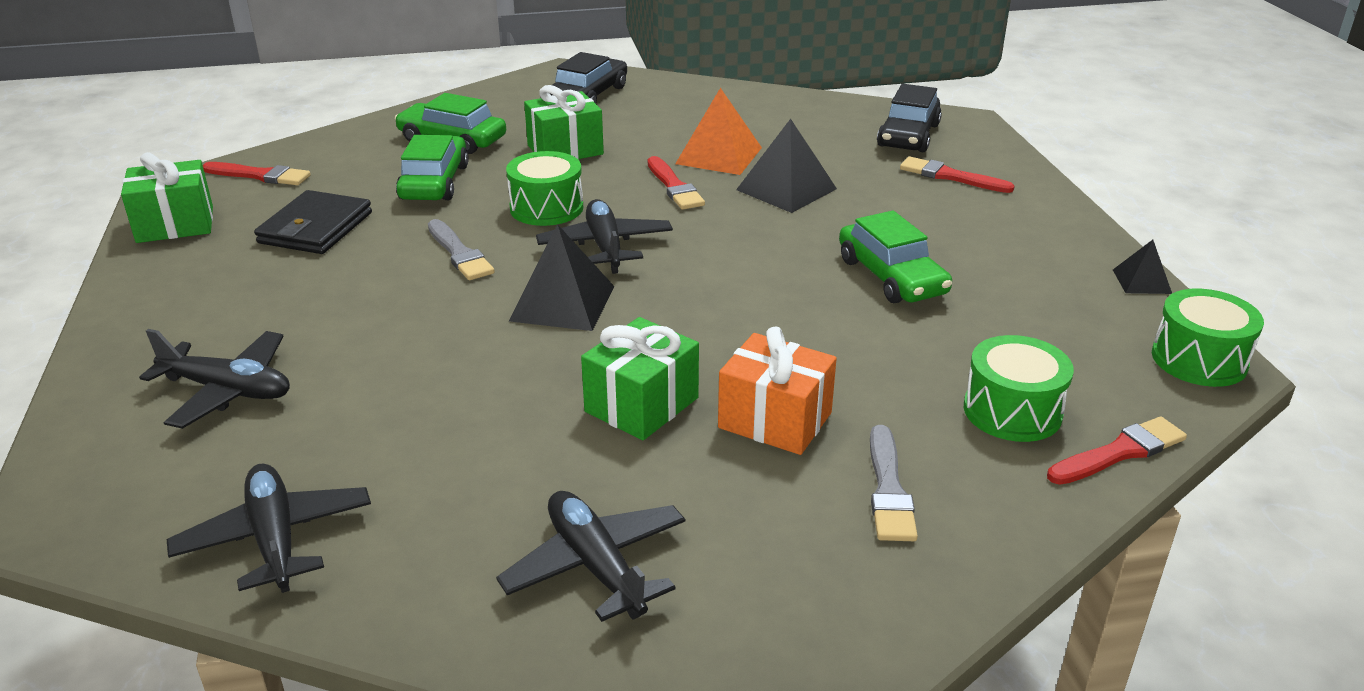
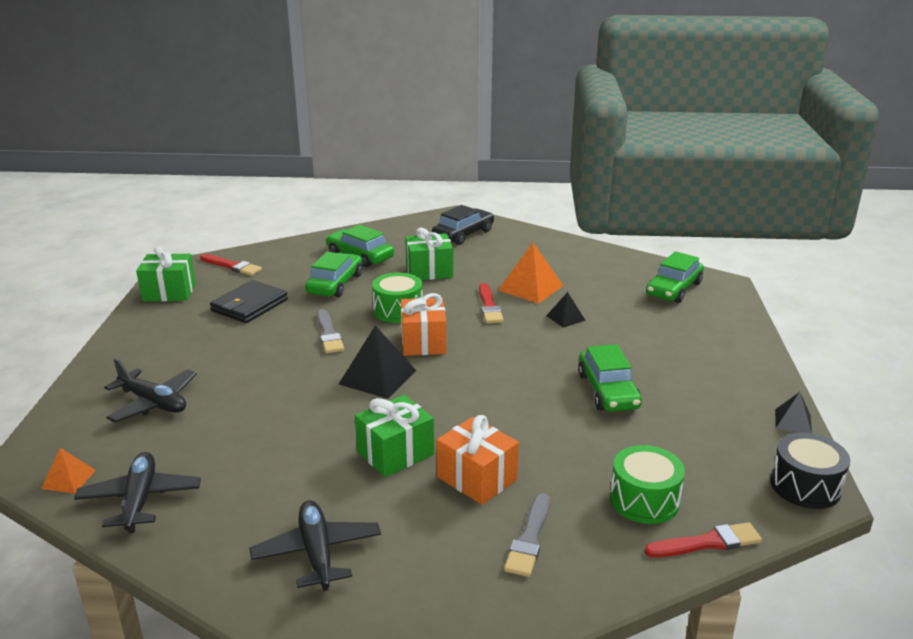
camera: 15 degrees right, 5 degrees down
(137, 528) = (68, 479): none -> orange pyramid
(605, 246) = (423, 342): black plane -> orange gift
(786, 189) = (565, 318): black pyramid -> black pyramid, size x0.56
(908, 135) = (673, 289): black car -> green car
(950, 176) = (689, 323): red brush -> none
(1199, 360) = (805, 486): green drum -> black drum

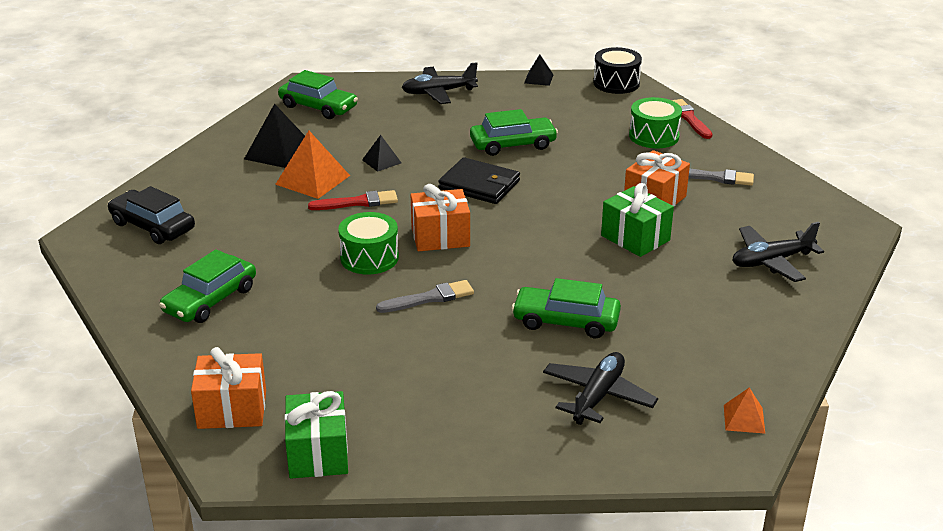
camera: 95 degrees left, 5 degrees up
(140, 499) = (752, 364): black plane -> black plane (438, 92)
(232, 266) = (232, 409): red brush -> orange gift
(249, 305) = (358, 370): black wallet -> black wallet (479, 185)
(335, 284) = (297, 309): green car -> green car (566, 321)
(378, 377) = (514, 258): black pyramid -> black pyramid (279, 152)
(429, 271) = (265, 244): green gift -> none

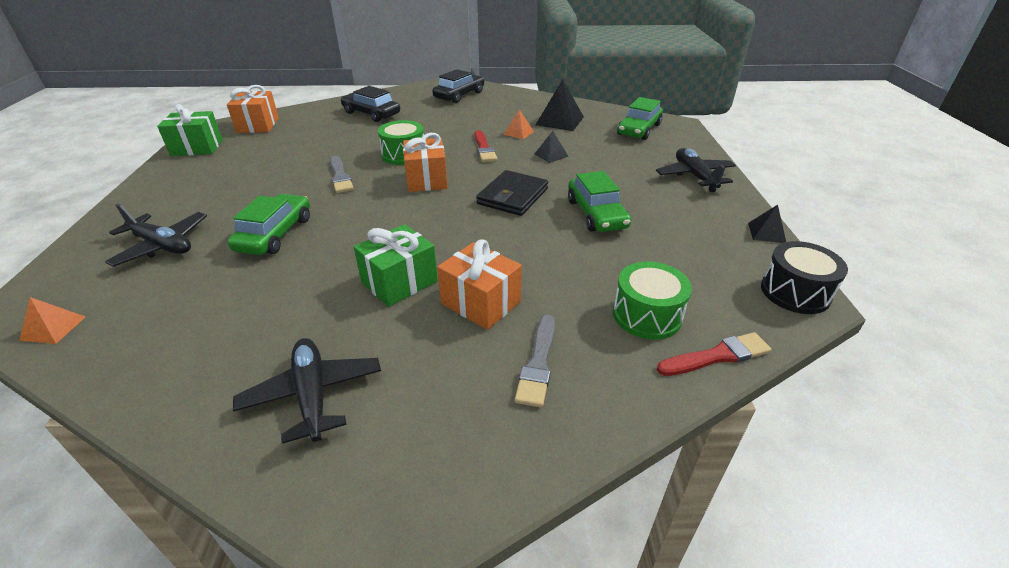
camera: 90 degrees right, 5 degrees up
(210, 300) = (371, 113): green car -> black car
(312, 180) = (518, 133): orange pyramid -> orange pyramid, size x0.56

